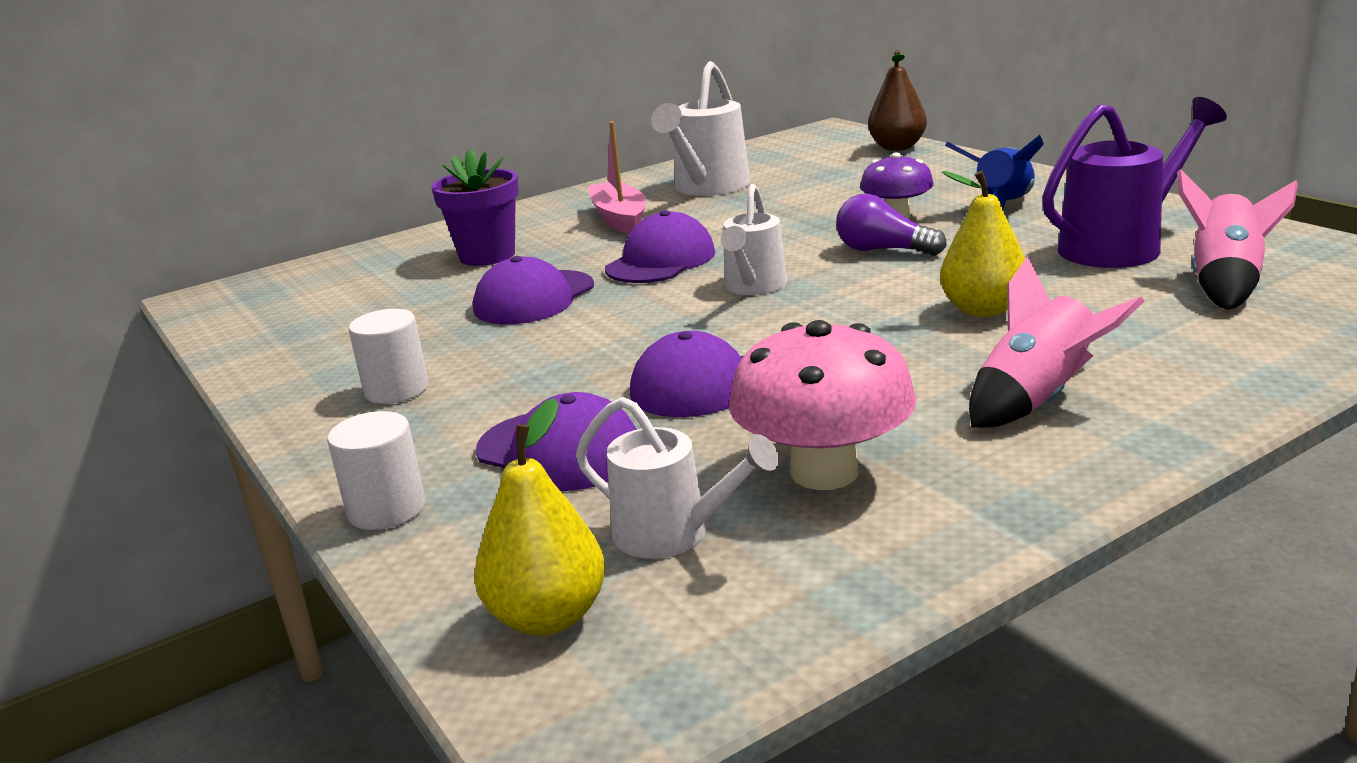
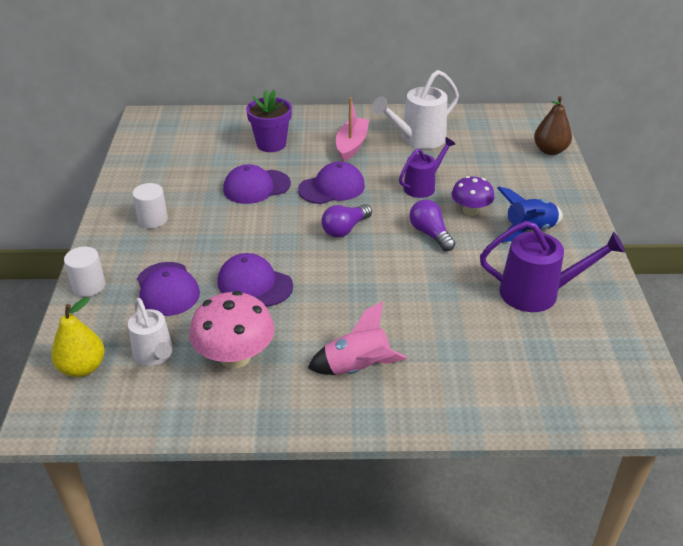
camera: 30 degrees right, 15 degrees up
(753, 287) = (345, 229): white watering can -> purple light bulb
(792, 219) = (423, 186): none -> purple watering can
(983, 310) = (414, 301): yellow pear -> none
(1225, 284) = (542, 348): pink rocket -> none

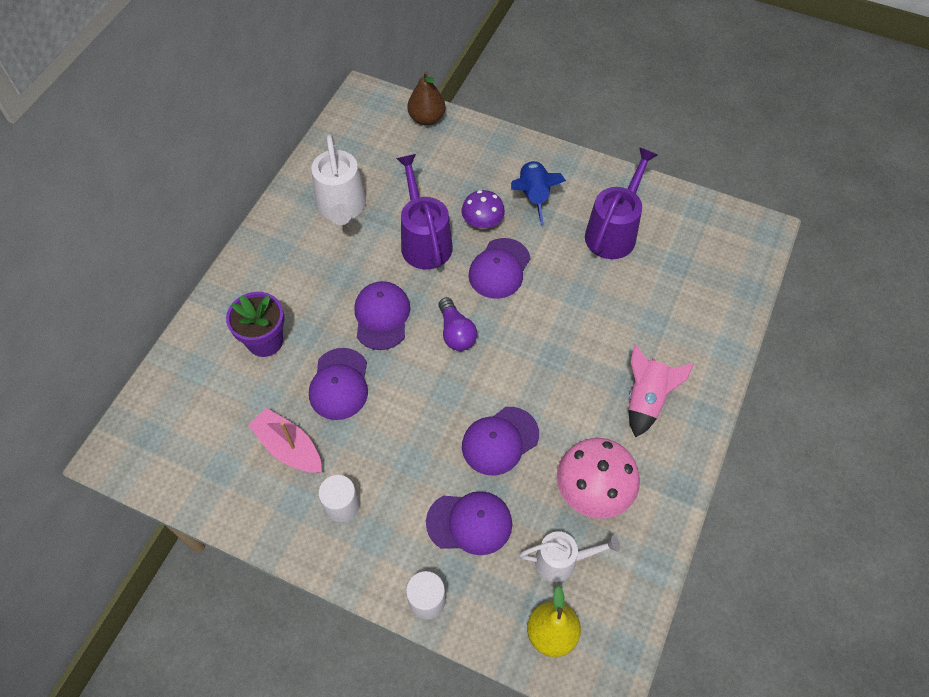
camera: 65 degrees left, 20 degrees up
(351, 145) = (315, 268): pink boat -> pink boat (289, 447)
(423, 186) = (424, 241): purple watering can -> purple watering can, size x1.53
(430, 234) = (499, 268): purple light bulb -> purple cap

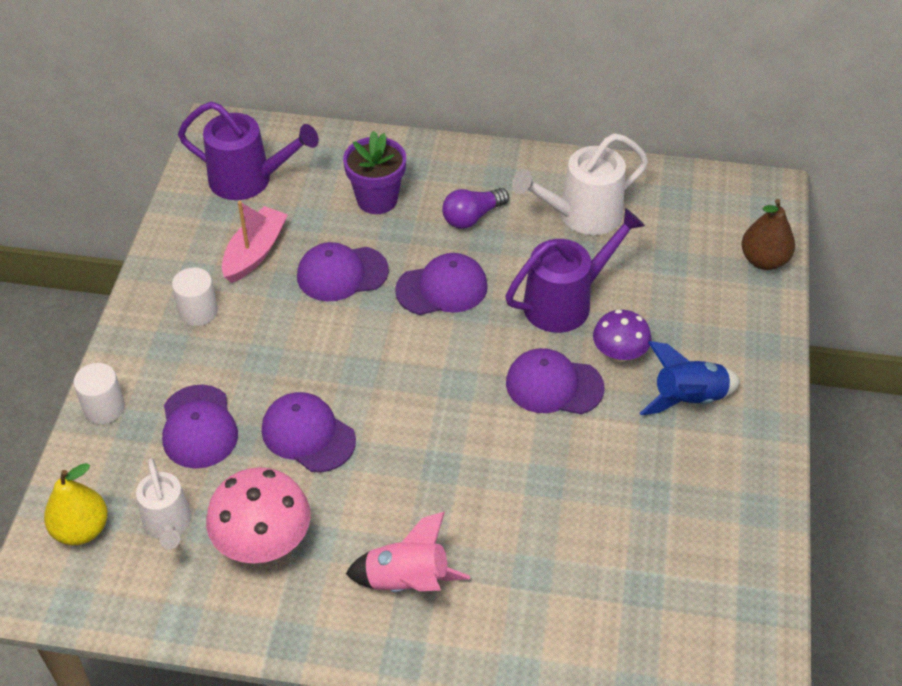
camera: 75 degrees right, 10 degrees down
(456, 333) = (443, 362): purple light bulb -> purple light bulb (472, 217)
(614, 231) = (668, 502): purple watering can -> purple watering can (249, 180)

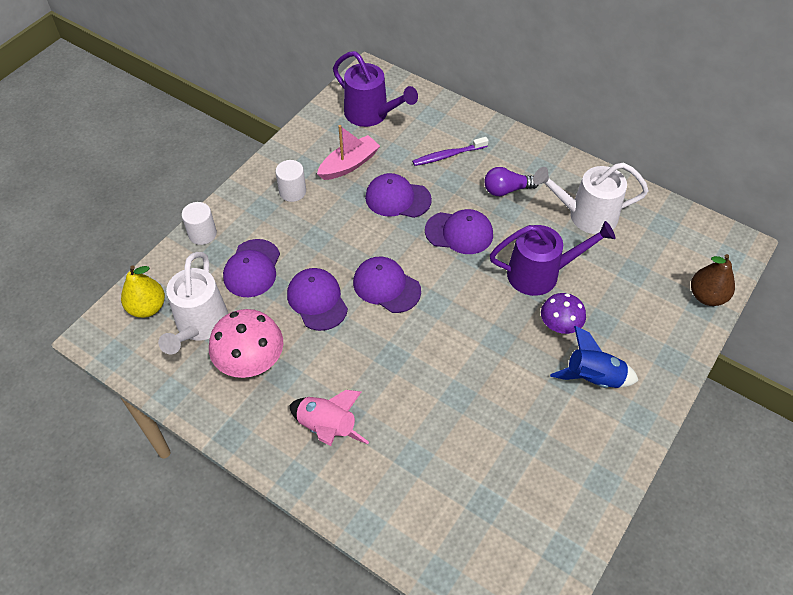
camera: 25 degrees right, 5 degrees up
(168, 525) = (199, 326): white watering can -> white watering can, size x1.53
(377, 199) = (448, 155): purple flower pot -> purple toothbrush
(554, 385) = (500, 330): purple cap -> purple cap (386, 286)

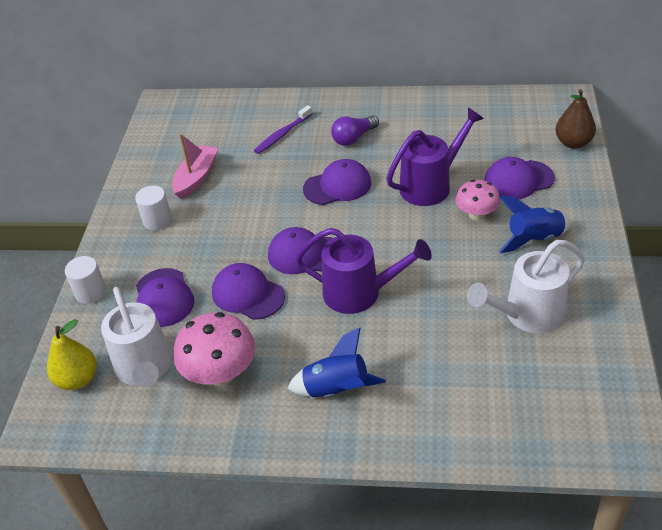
camera: 25 degrees left, 10 degrees down
(327, 428) = (336, 390): pink rocket -> blue rocket
(371, 114) = (188, 132): purple watering can -> purple watering can (360, 293)
(397, 198) = (262, 184): purple cap -> purple cap (518, 180)
(560, 325) = (476, 214): purple mushroom -> pink mushroom
(585, 215) = (433, 129): white watering can -> white watering can (527, 315)

